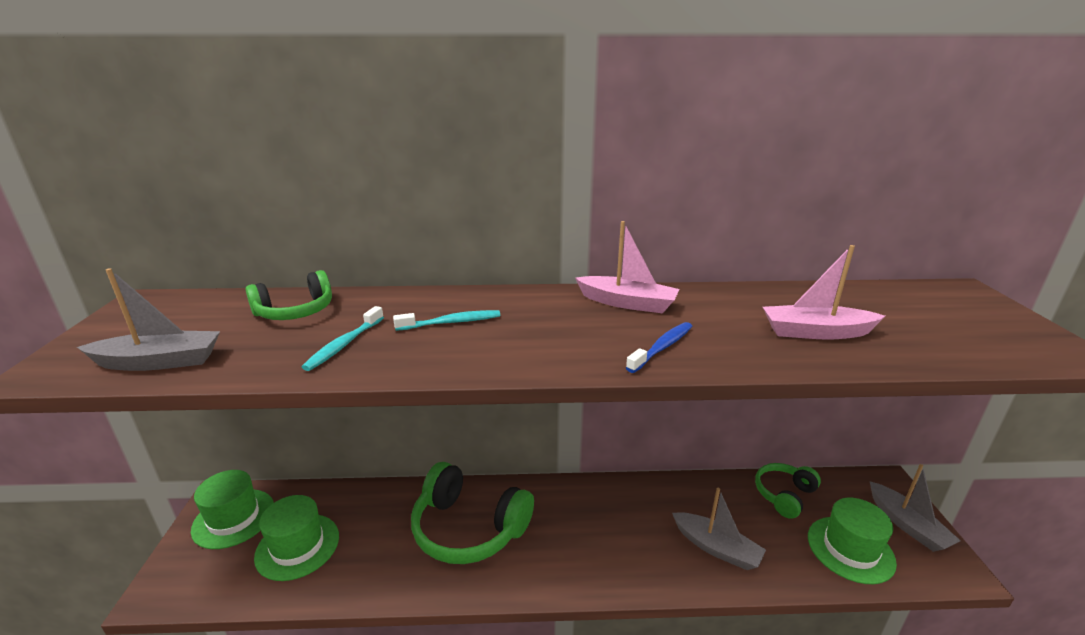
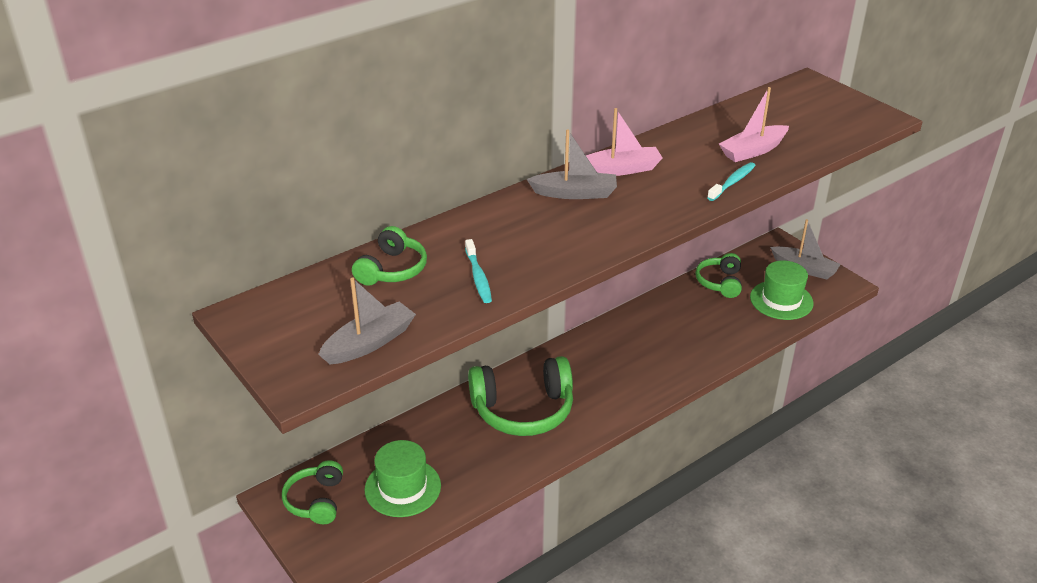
camera: 35 degrees left, 10 degrees up
(234, 518) = (316, 501): green hat -> green headphones
(451, 322) = (524, 231): turquoise toothbrush -> turquoise toothbrush (732, 182)
(662, 347) = (680, 197): blue toothbrush -> none
(716, 548) = (703, 338): grey boat -> grey boat (575, 193)

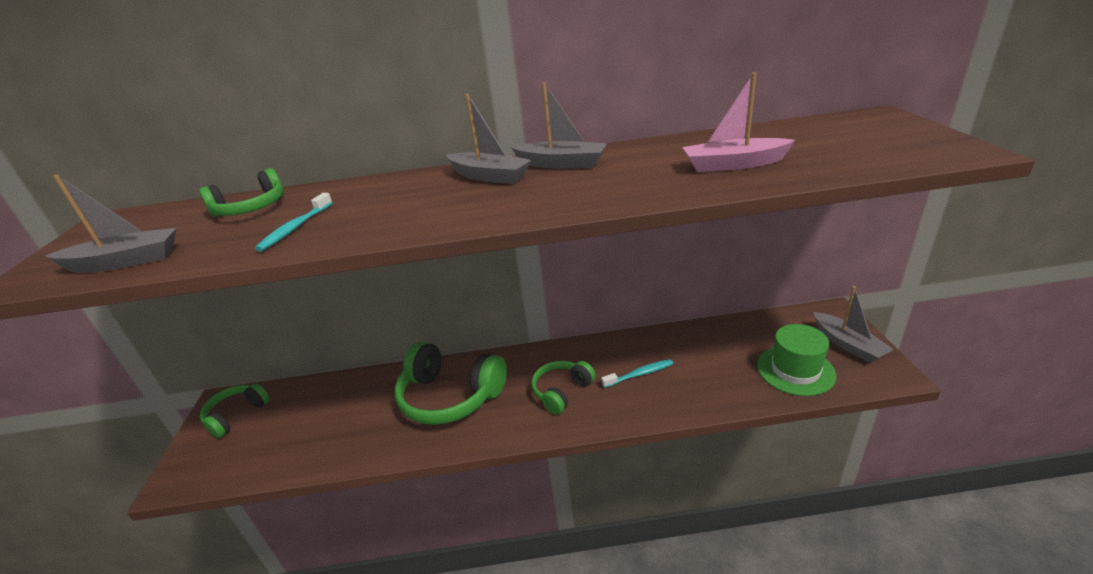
camera: 35 degrees right, 5 degrees down
(403, 487) = (296, 430): green hat -> none
(620, 169) = (561, 164): pink boat -> grey boat
(720, 282) = (737, 334): green headphones -> green headphones (562, 391)
(732, 182) = (670, 189): turquoise toothbrush -> turquoise toothbrush (640, 374)

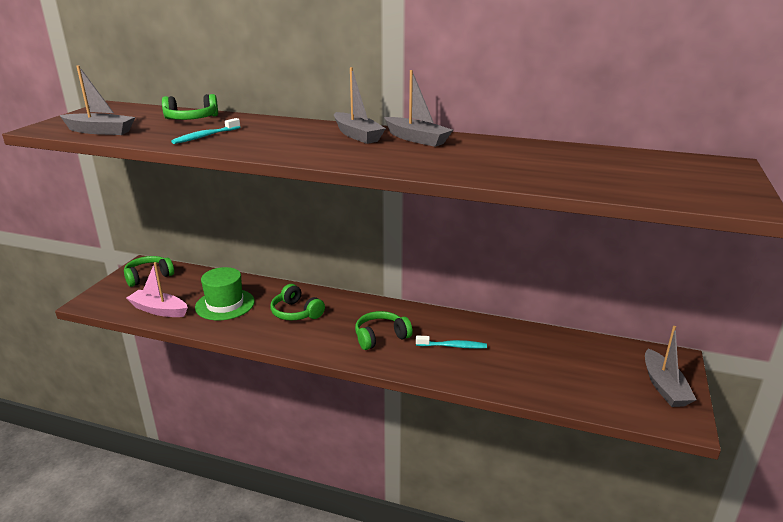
camera: 20 degrees right, 5 degrees down
(450, 396) = (296, 312): green headphones -> green headphones, size x0.57
(733, 164) = (539, 168): pink boat -> pink boat (159, 310)
(795, 370) = (593, 388): green hat -> green hat (225, 304)

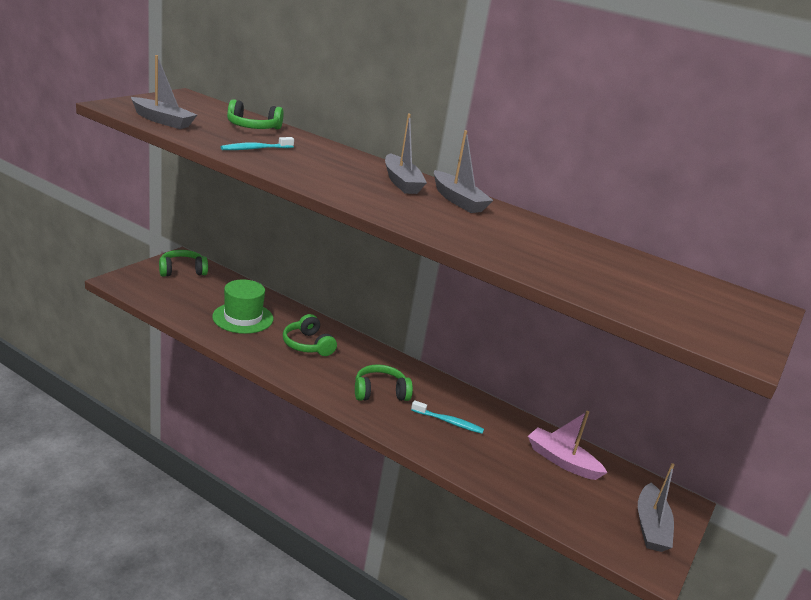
camera: 10 degrees right, 0 degrees up
(159, 310) = (178, 306): pink boat -> pink boat (562, 461)

